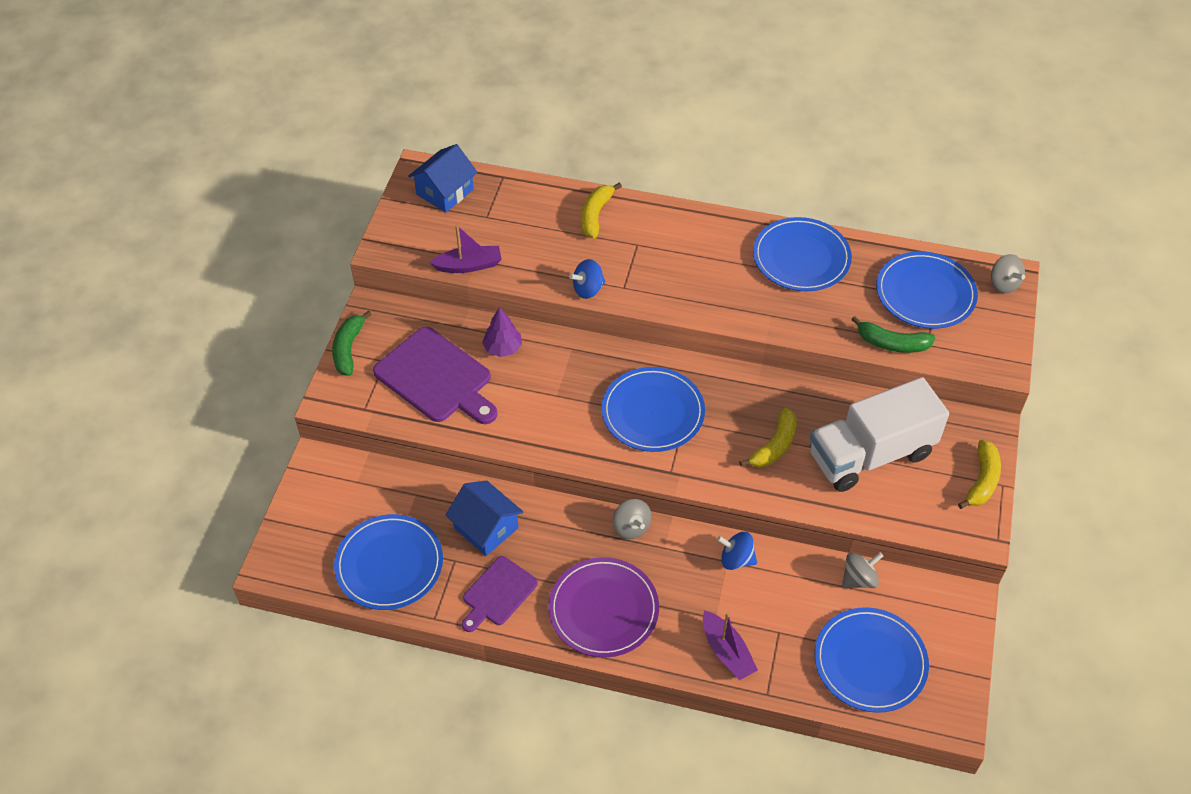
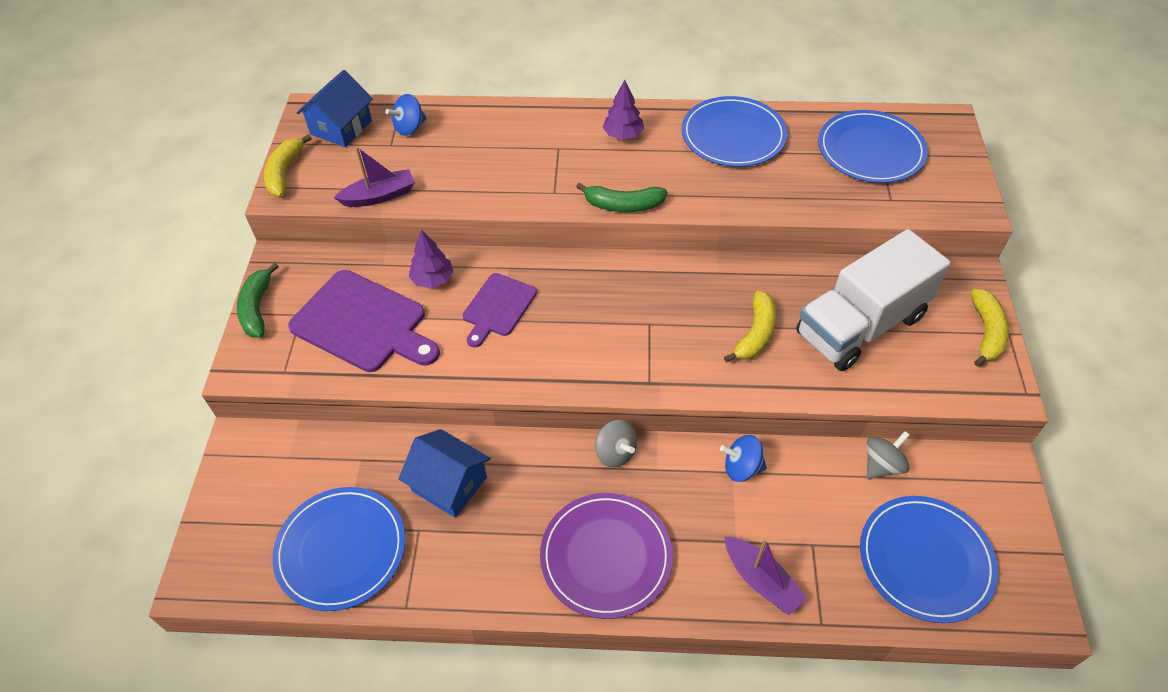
camera: 10 degrees left, 0 degrees up
(498, 593) = (477, 561): purple cutting board -> purple cutting board (498, 307)
(588, 289) = (516, 200): blue spinning top -> blue spinning top (409, 128)
(595, 215) = (507, 126): yellow banana -> yellow banana (285, 173)
(653, 412) = (613, 320): blue plate -> none
(699, 240) = (623, 135): none -> purple tree
(892, 343) = (854, 204): green banana -> green banana (623, 205)
(1003, 284) = (945, 129): grey spinning top -> none

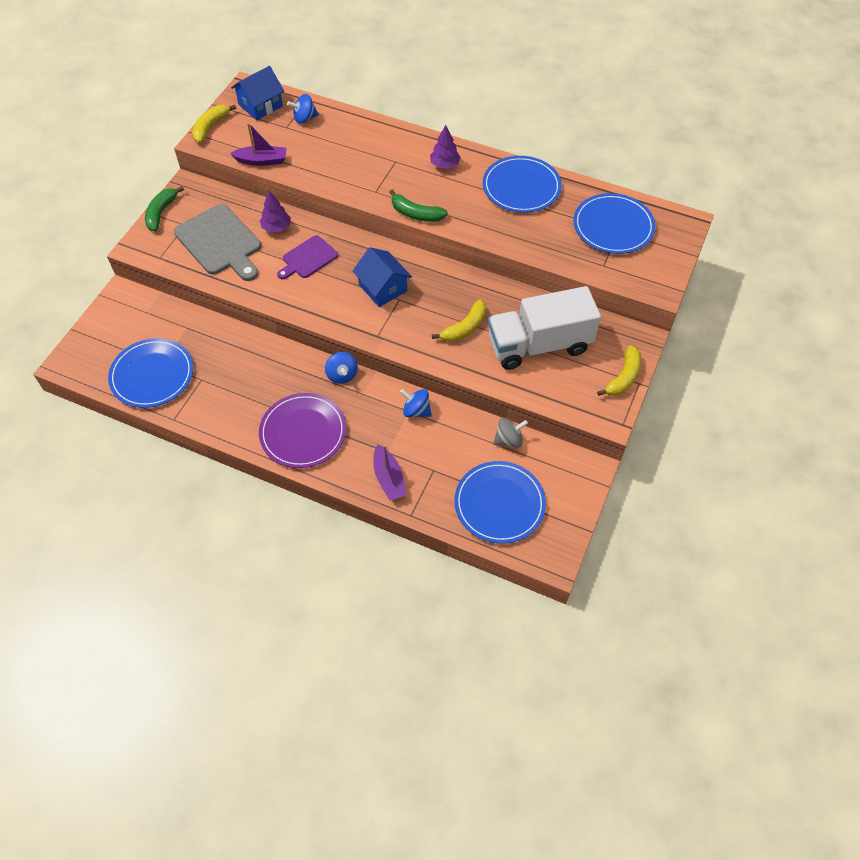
camera: 20 degrees right, 5 degrees up
(363, 323) = (220, 242): purple cutting board -> grey cutting board
(449, 484) = (232, 359): blue house -> blue house (383, 288)
(615, 453) = (342, 375): grey spinning top -> blue spinning top

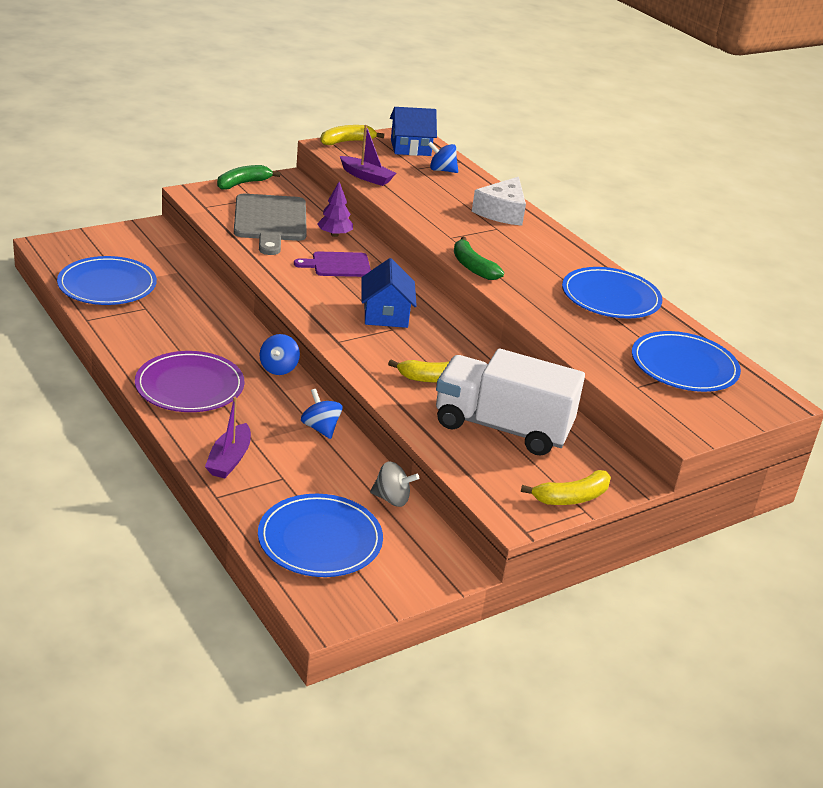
camera: 30 degrees right, 25 degrees down
(384, 140) = (502, 212): none -> white cheese
(444, 164) = (545, 250): purple tree -> none

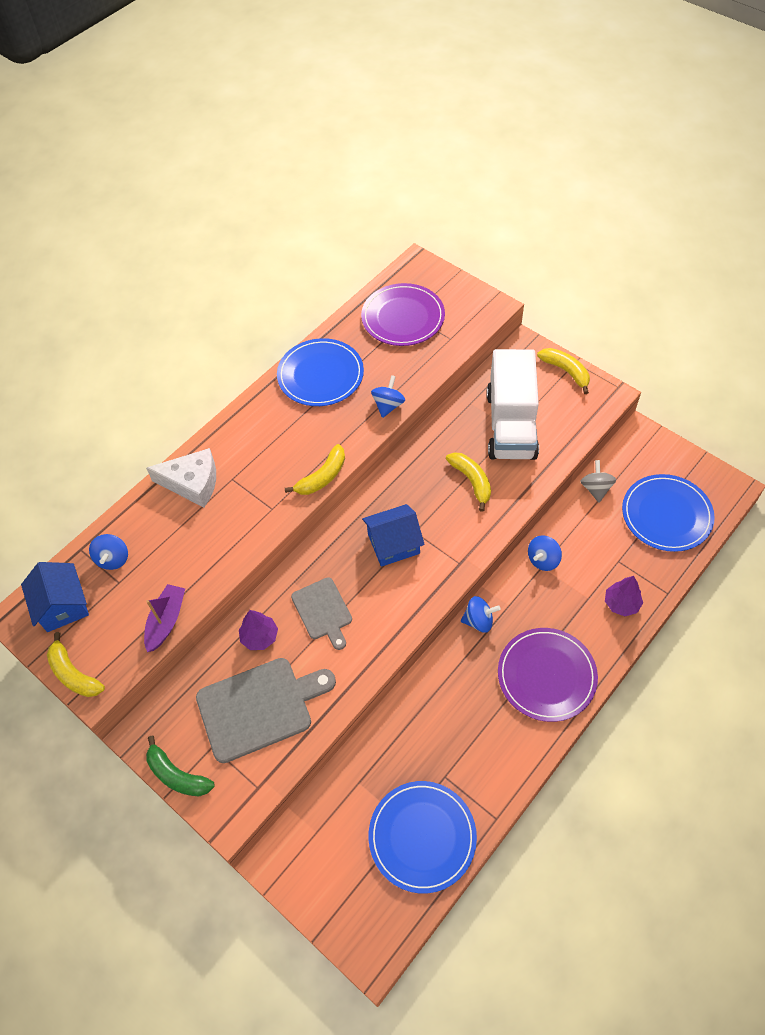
camera: 100 degrees left, 25 degrees up
(229, 460) = (621, 603): purple boat -> purple tree
(338, 265) = (323, 611): purple cutting board -> grey cutting board
(472, 267) = (322, 477): green banana -> yellow banana
(548, 322) = (388, 405): none -> blue spinning top
(684, 366) = (403, 317): blue plate -> purple plate

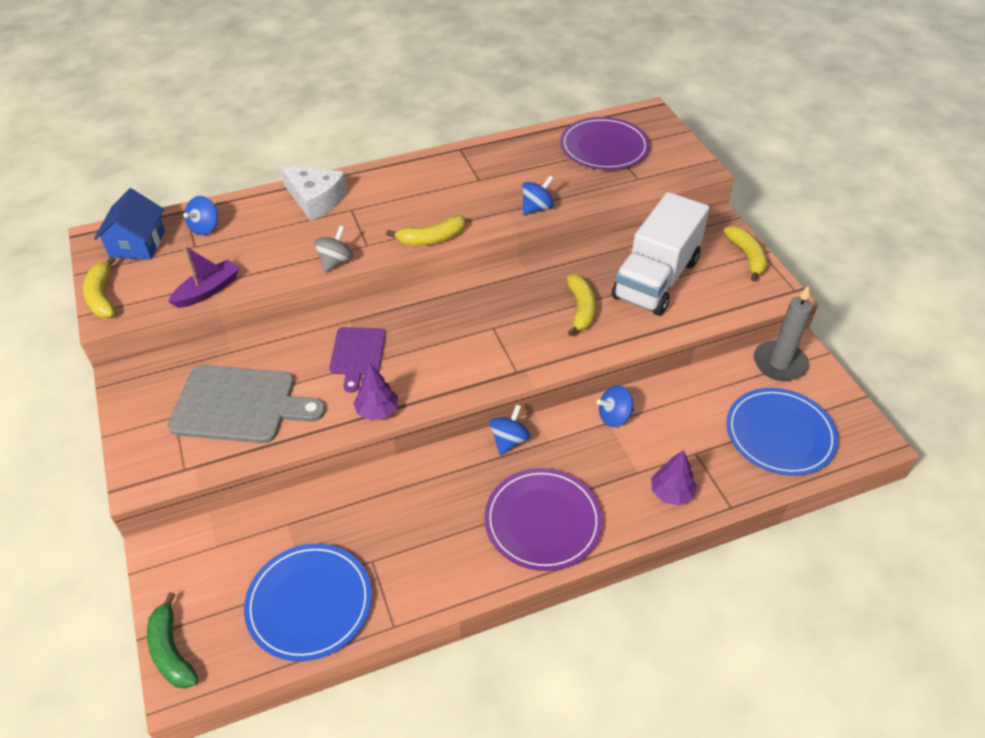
camera: 25 degrees right, 10 degrees down
(177, 775) = (127, 424): green banana -> green banana (171, 651)
(259, 637) = (285, 350): purple tree -> purple tree (377, 411)
(320, 375) = (492, 163): blue plate -> none
(323, 611) = (357, 354): grey cutting board -> purple cutting board
(393, 544) = (465, 329): blue house -> none
(479, 621) = (509, 440): blue spinning top -> blue spinning top turned 90 degrees counterclockwise
(596, 489) = (716, 378): grey spinning top -> grey spinning top (335, 261)
(632, 453) = (779, 363): none -> grey candle

